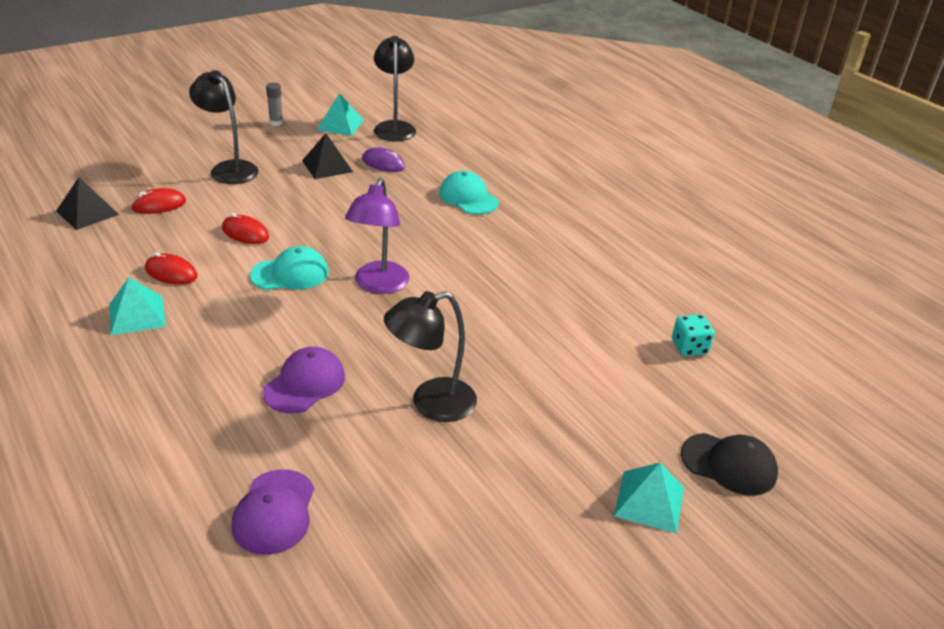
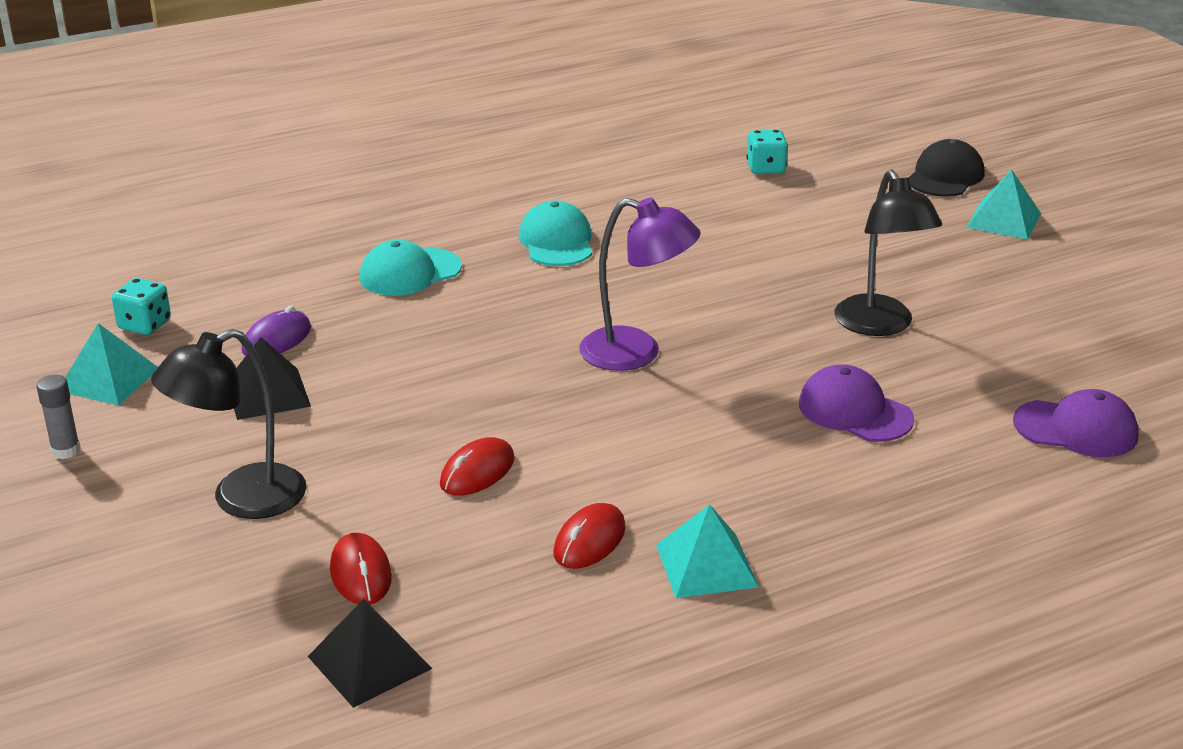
camera: 80 degrees left, 5 degrees down
(290, 274) = (602, 426): turquoise cap -> turquoise cap (556, 241)
(394, 127) = (144, 325): black lamp -> turquoise dice

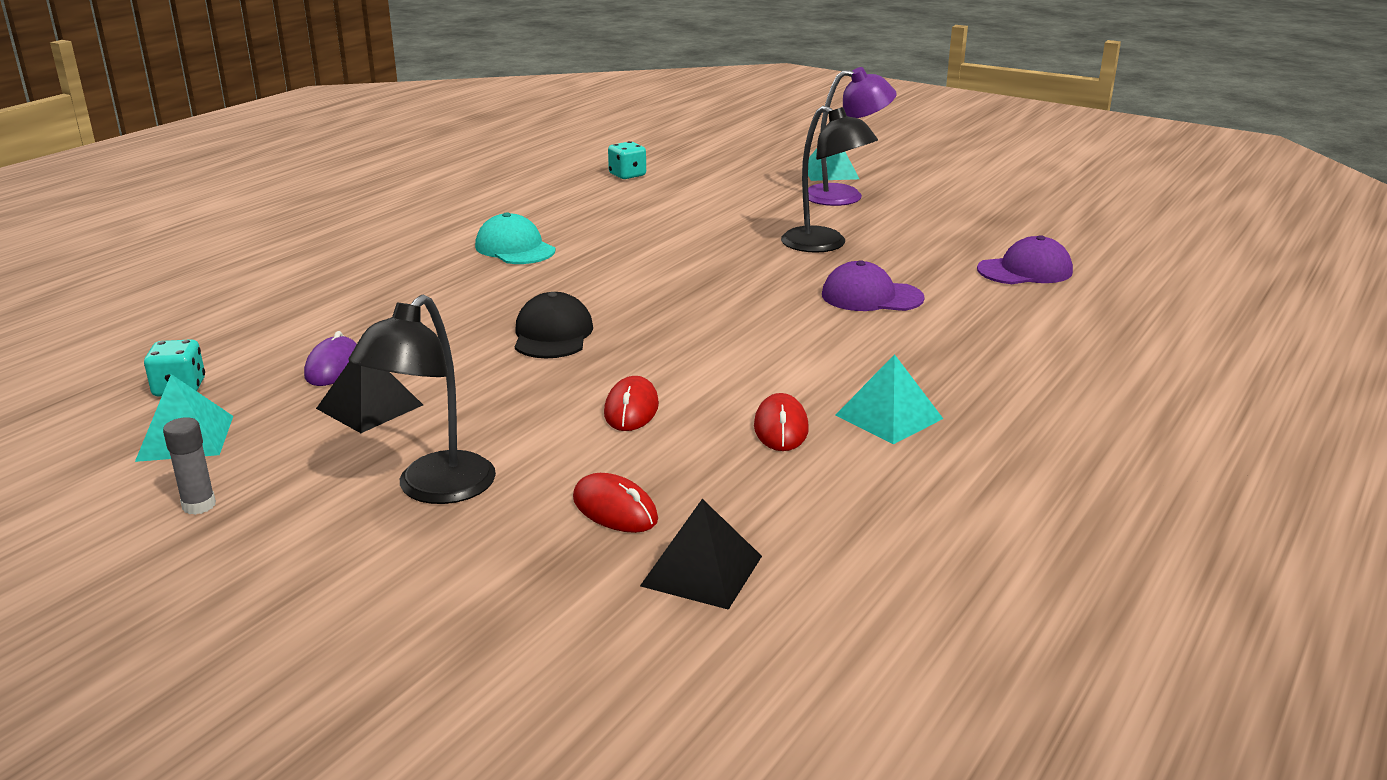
camera: 30 degrees left, 5 degrees down
(410, 272) = (408, 294): turquoise cap -> none
(636, 353) = (667, 301): purple lamp -> purple lamp (845, 195)
(945, 176) = (761, 156): black cap -> black cap (552, 334)

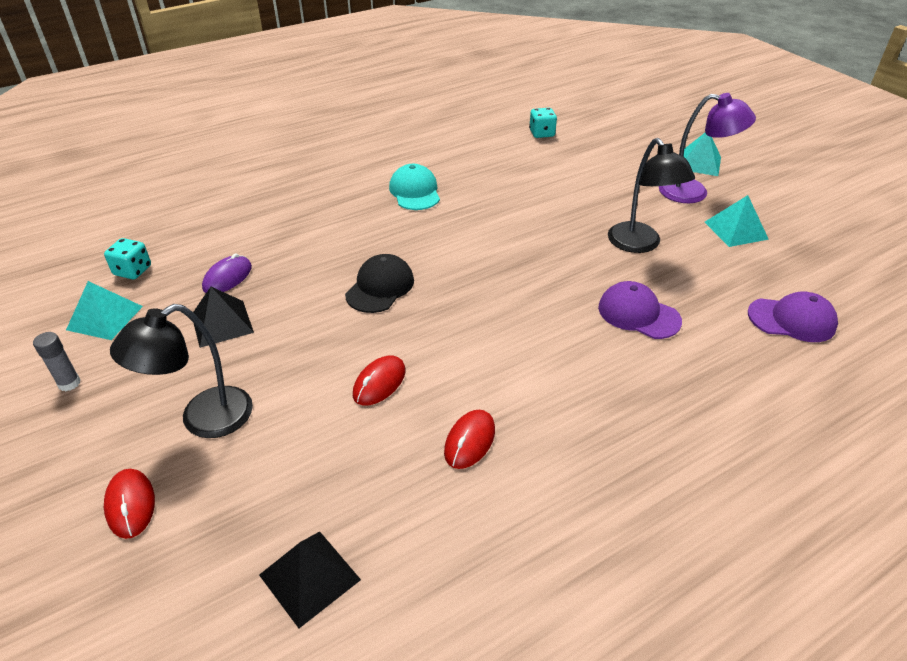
camera: 25 degrees right, 15 degrees up
(615, 509) = (298, 485): red mouse -> red mouse (130, 504)
(889, 417) = (560, 458): turquoise pyramid -> turquoise pyramid (736, 230)

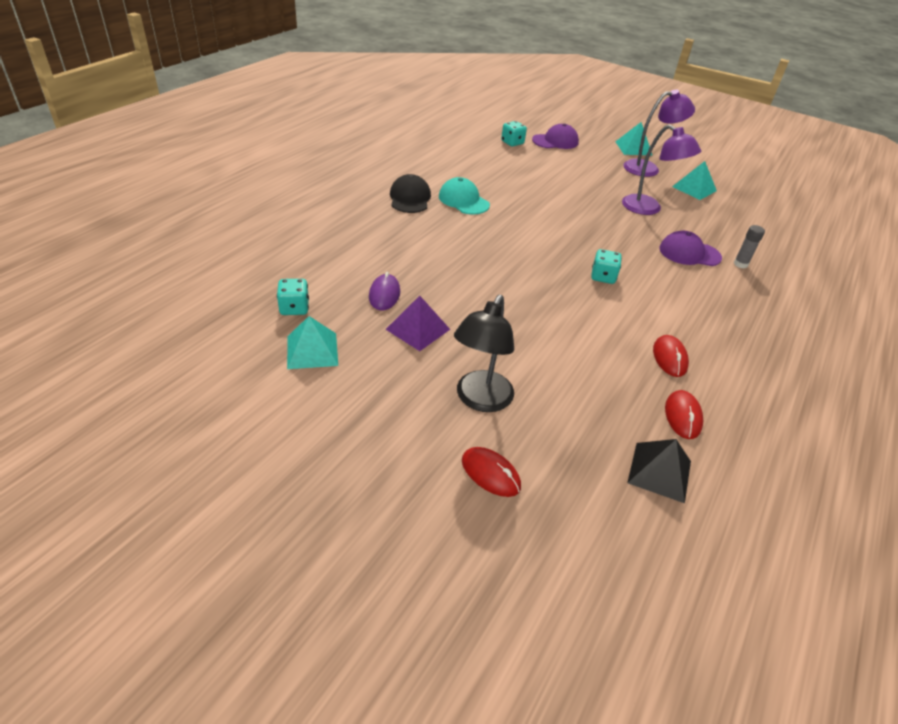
camera: 30 degrees left, 0 degrees up
(69, 383) = (340, 407): grey glue stick -> grey glue stick (740, 264)
(222, 323) = (417, 329): black pyramid -> purple pyramid
(379, 383) = (577, 338): red mouse -> red mouse (682, 416)
(380, 287) = (510, 274): black cap -> black cap (410, 198)
(489, 317) = (603, 277): none -> turquoise dice
(639, 244) = (648, 209): black lamp -> purple lamp
(792, 320) = (772, 237): purple cap -> purple cap (555, 141)

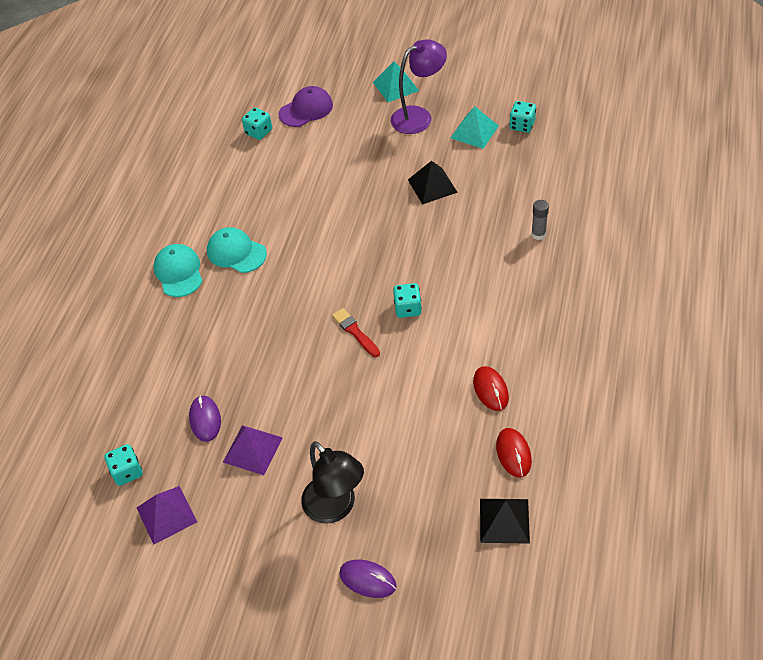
camera: 10 degrees left, 10 degrees up
(312, 350) = (166, 514): turquoise pyramid -> purple pyramid
(410, 198) = (179, 272): black cap -> turquoise cap
(480, 400) = (335, 508): black lamp -> black lamp turned 45 degrees counterclockwise
(490, 473) = (367, 579): red mouse -> purple mouse
(548, 278) = (355, 332): none -> red brush
(648, 209) = (432, 186): purple lamp -> black pyramid
(689, 253) = (485, 238): purple cap -> none
(737, 196) = (522, 125): none -> turquoise dice

